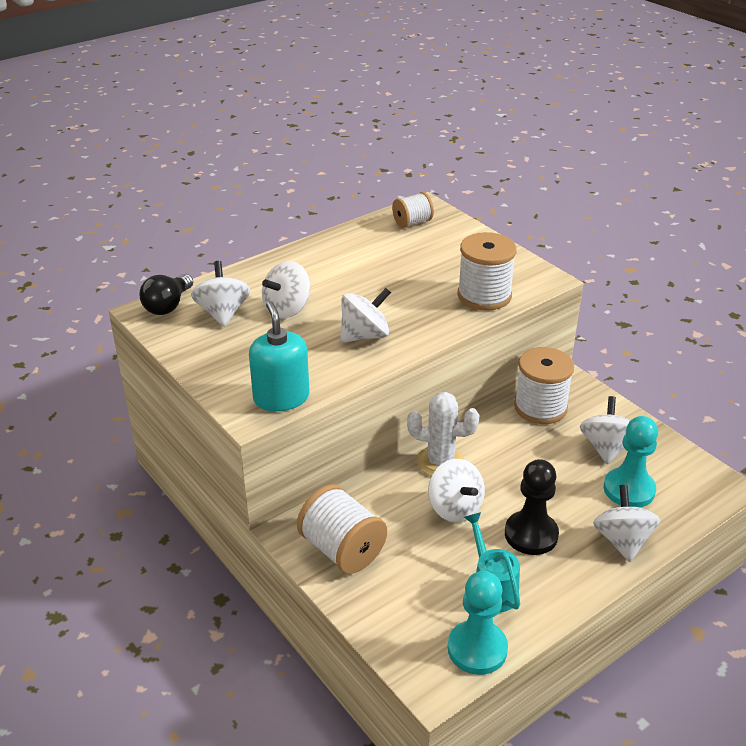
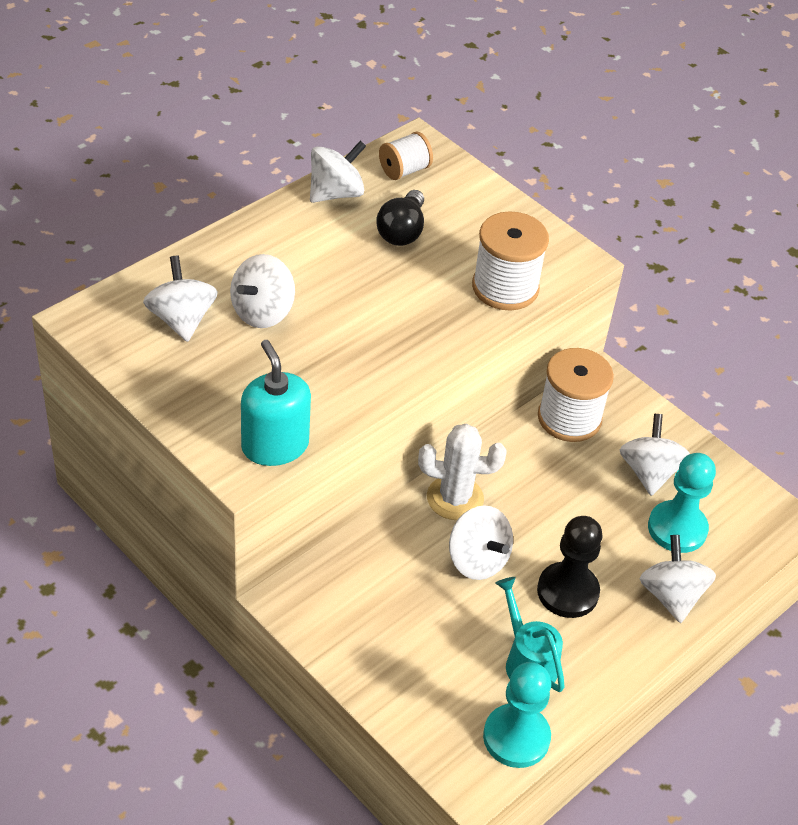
camera: 10 degrees left, 10 degrees up
(168, 305) = (109, 309): black light bulb -> black light bulb (402, 231)
(342, 549) = (351, 620): white spool -> none
(364, 335) = (364, 351): white spinning top -> white spinning top (336, 193)

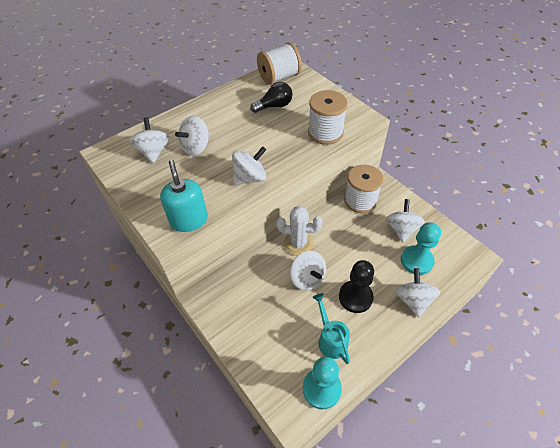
camera: 10 degrees right, 5 degrees up
(336, 193) = (243, 89): white spinning top -> white spinning top (250, 178)
(402, 231) = (274, 106): black light bulb -> black light bulb turned 135 degrees counterclockwise
(404, 170) = (279, 77): white spool -> white spool, size x1.66

